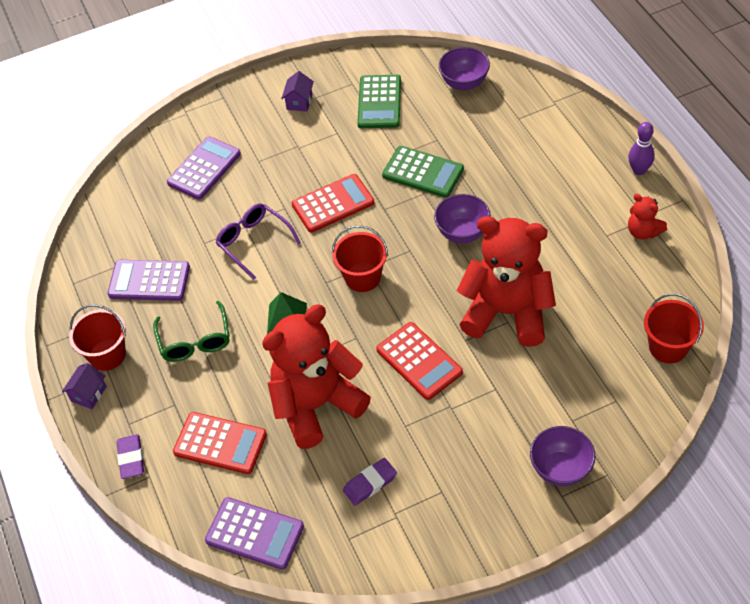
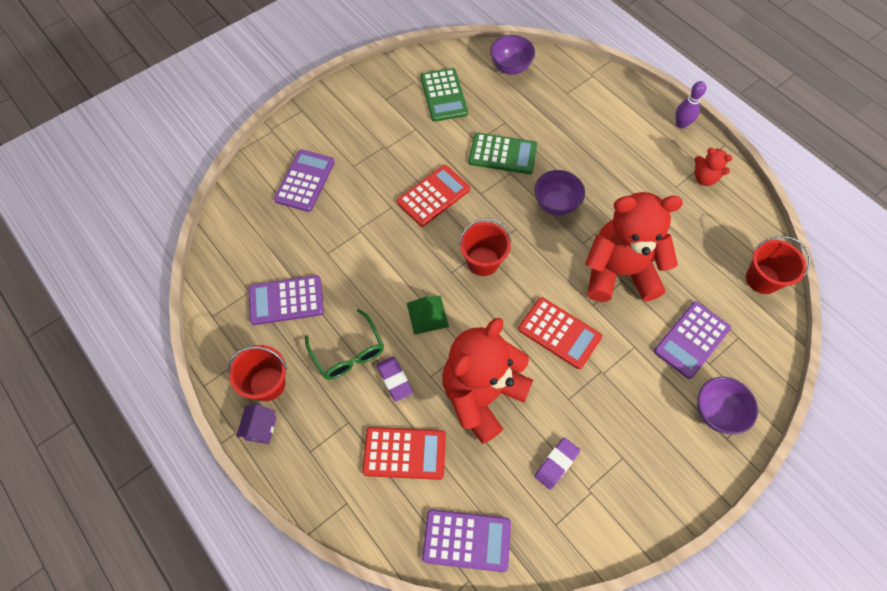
camera: 20 degrees left, 10 degrees up
(131, 458) = (323, 488): purple eraser -> purple eraser (394, 380)
(253, 242) = (373, 245): purple glasses -> none
(299, 102) = (372, 105): purple house -> none
(561, 393) = (691, 340): none -> purple calculator

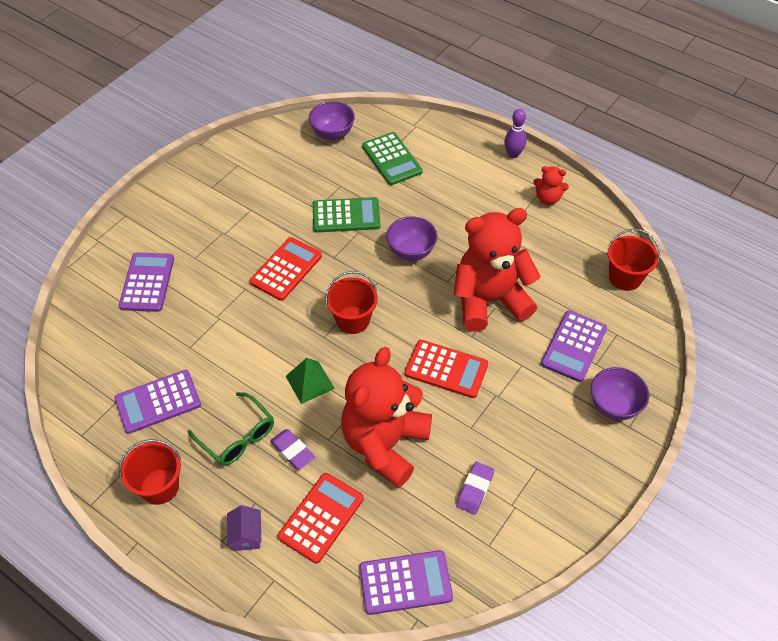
camera: 15 degrees left, 10 degrees down
(261, 428) = (164, 531): purple house -> purple house (246, 535)
(404, 453) = (321, 517): red calculator -> red calculator turned 45 degrees counterclockwise
(443, 95) = (271, 172): green calculator -> green calculator (391, 159)

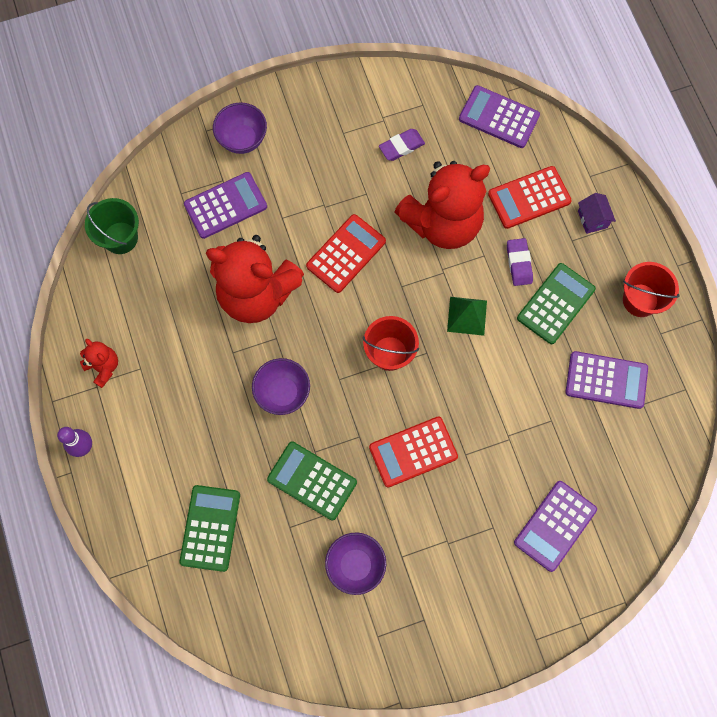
camera: 145 degrees left, 20 degrees up
(237, 437) = (556, 304): green glasses -> green calculator
(246, 535) = (592, 219): purple house -> purple house turned 45 degrees counterclockwise
(332, 134) = (244, 613): purple bowl -> purple bowl (355, 565)
(446, 369) = (346, 254): red calculator -> red calculator turned 75 degrees clockwise
(625, 277) = (120, 238): red bucket -> green bucket

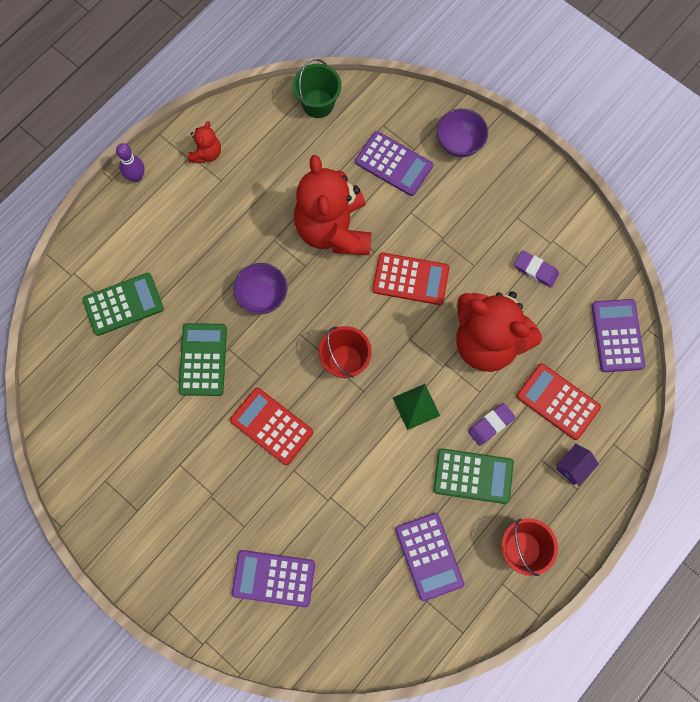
camera: 60 degrees right, 0 degrees up
(355, 565) = (153, 431): purple bowl -> none

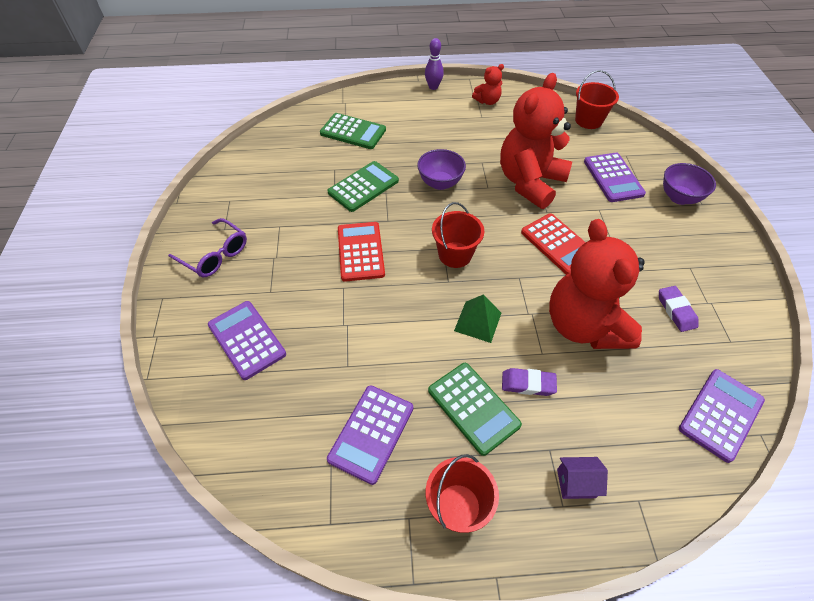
camera: 45 degrees right, 20 degrees down
(161, 539) = (215, 255): none -> purple glasses
(318, 104) = (588, 120): green bucket -> red bucket
(558, 401) = (610, 417): red calculator -> none

